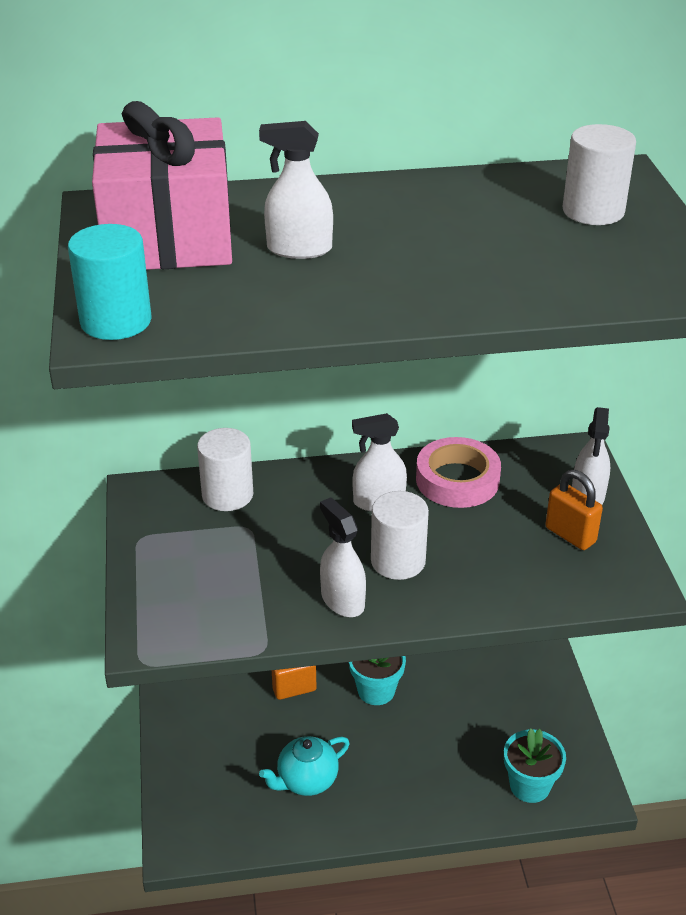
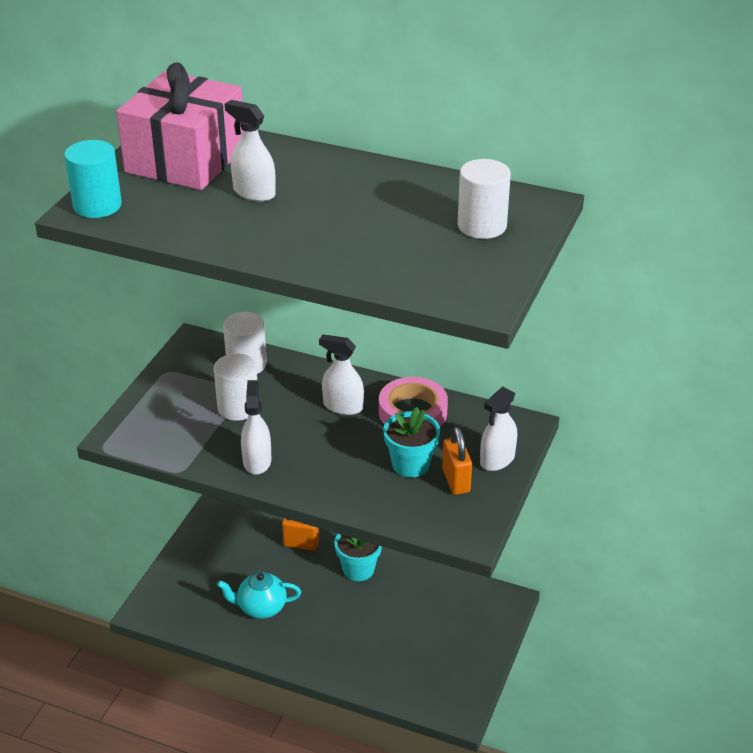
camera: 30 degrees right, 0 degrees up
(398, 561) = (317, 451): white cylinder -> white cylinder (238, 407)
(529, 785) = (415, 683): turquoise flower pot -> turquoise flower pot (410, 465)

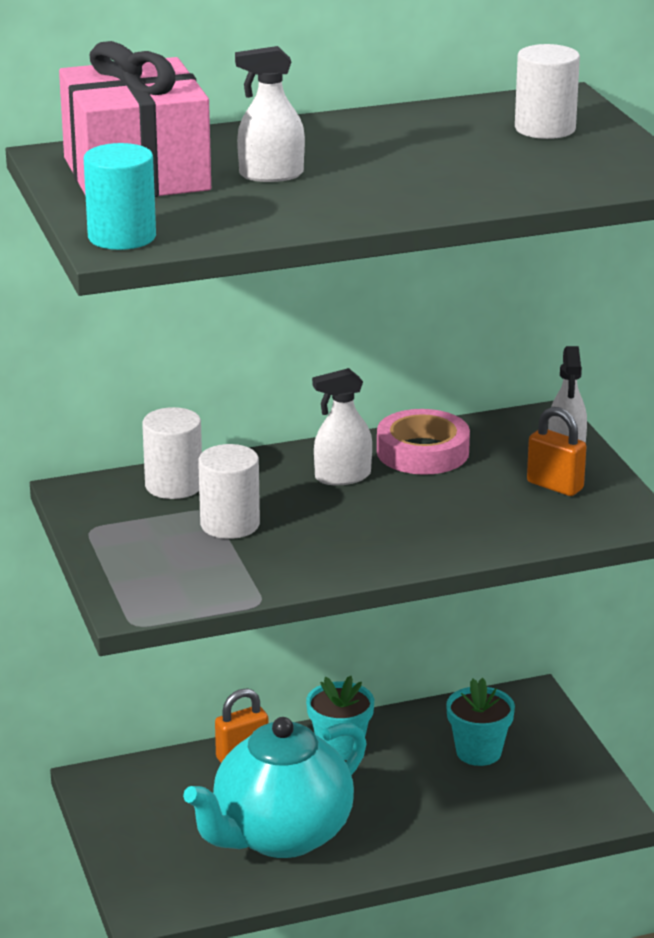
camera: 40 degrees left, 10 degrees down
(257, 461) = (329, 558): white spray bottle -> none
(261, 607) = (280, 836): turquoise teapot -> turquoise teapot, size x1.93
(410, 465) = (491, 492): turquoise flower pot -> turquoise flower pot (478, 752)

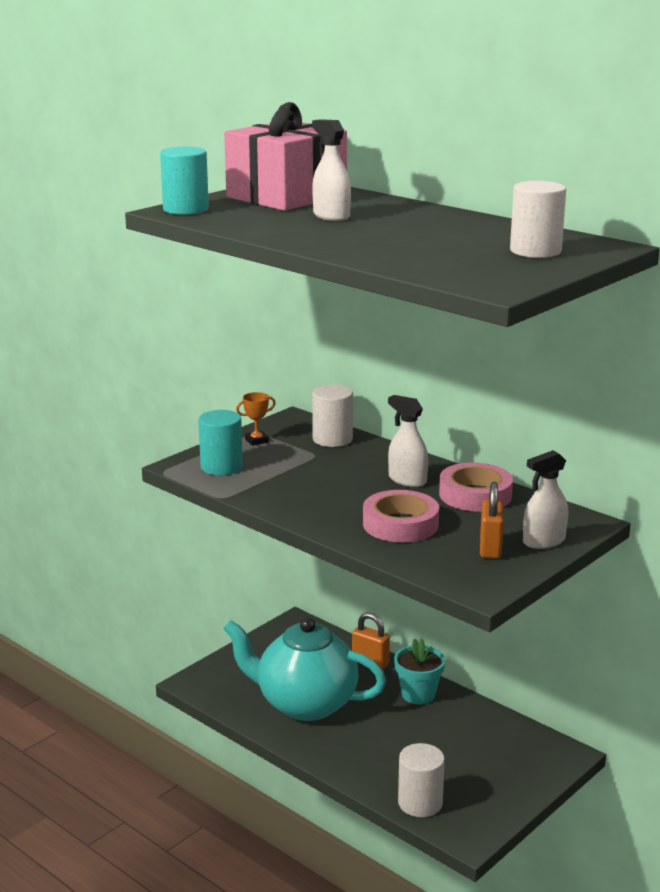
camera: 60 degrees right, 5 degrees down
(116, 535) = (256, 441): none -> orange trophy
(169, 580) = (221, 467): none -> turquoise cylinder
(230, 524) = (305, 465): white cylinder -> white cylinder (420, 803)
(449, 515) = (400, 524): none -> pink tape
(478, 752) = (473, 752): turquoise flower pot -> none

